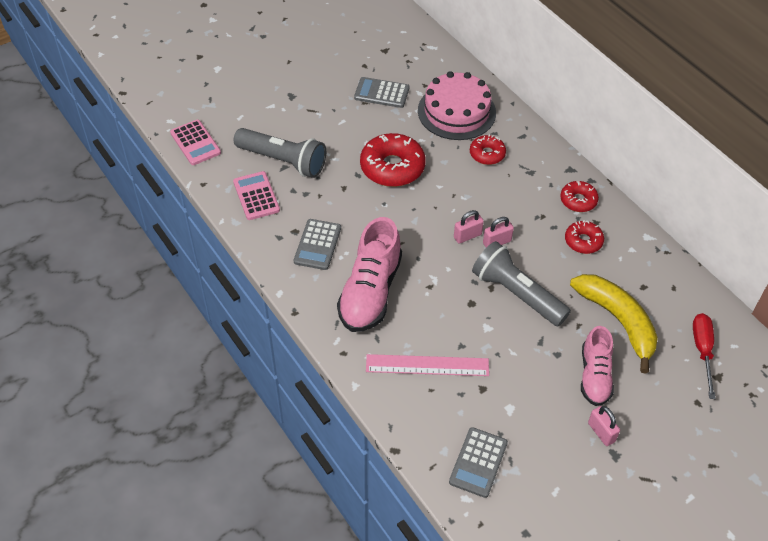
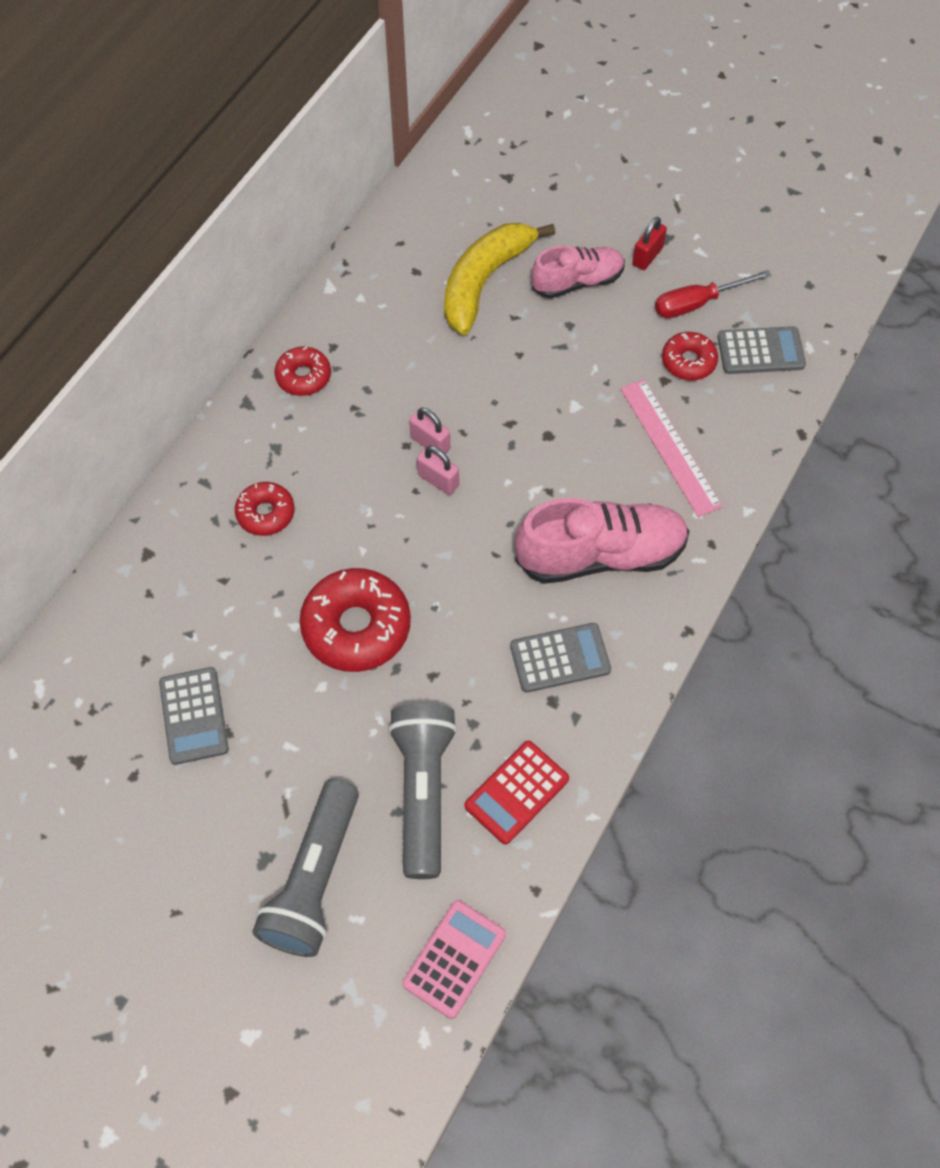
camera: 115 degrees left, 10 degrees up
(256, 196) = (517, 792): pink calculator -> red calculator
(456, 111) = (189, 588): pink cake -> none
(517, 294) = (504, 393): grey flashlight -> grey flashlight (314, 879)
(583, 241) = (375, 350): red donut -> red donut (688, 361)
(601, 432) = (647, 256): pink padlock -> red padlock
(702, 351) = (480, 197): red screwdriver -> red screwdriver (697, 303)

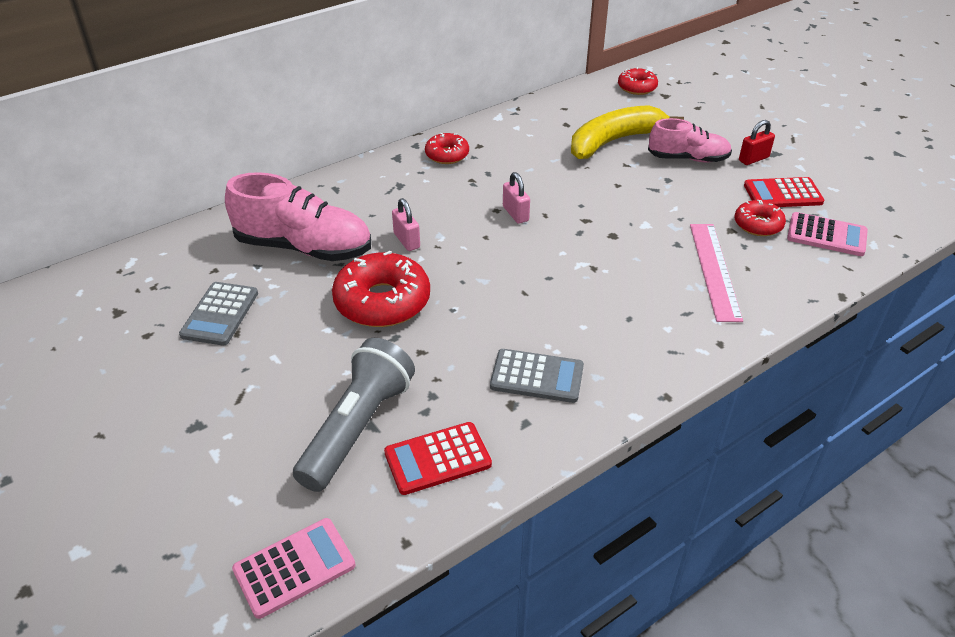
camera: 25 degrees right, 20 degrees down
(266, 513) = (365, 217): red donut -> red donut (637, 87)
(314, 879) = (223, 455): grey flashlight -> none
(438, 480) = (507, 236): pink padlock -> pink padlock (406, 240)
(600, 555) = (614, 320): pink shoe -> pink shoe (304, 247)
(697, 303) = (783, 194): red screwdriver -> red calculator
(760, 351) = (826, 235): grey calculator -> pink calculator

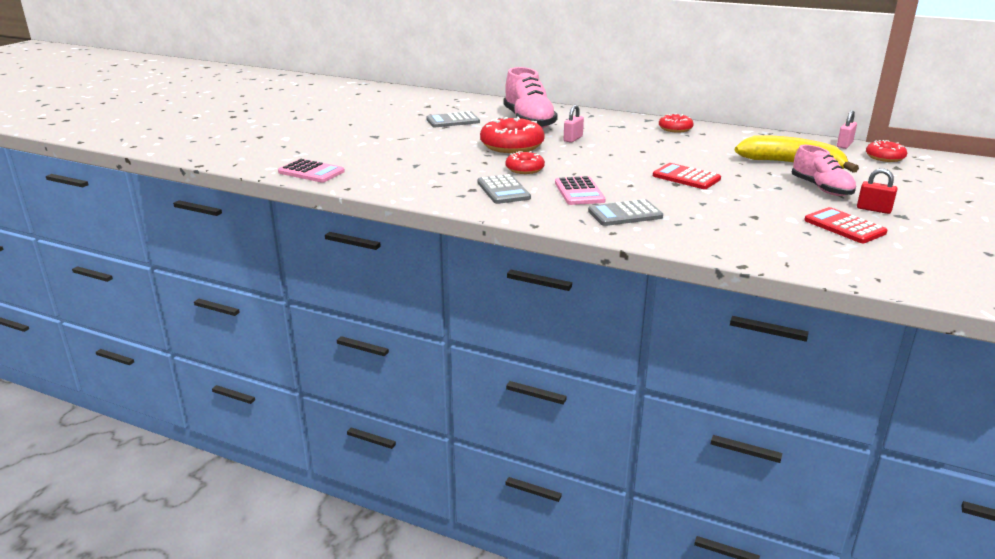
camera: 60 degrees right, 15 degrees down
(357, 428) = (411, 162): grey flashlight -> none
(437, 459) = (410, 182): red calculator -> red calculator (686, 177)
(515, 214) = (648, 156): pink padlock -> pink padlock (844, 145)
(675, 311) = (625, 214): none -> grey calculator
(714, 270) = (693, 218): pink ruler -> none
(758, 225) = (780, 224): red donut -> red donut (524, 169)
(826, 235) = (817, 250): pink calculator -> pink calculator (579, 192)

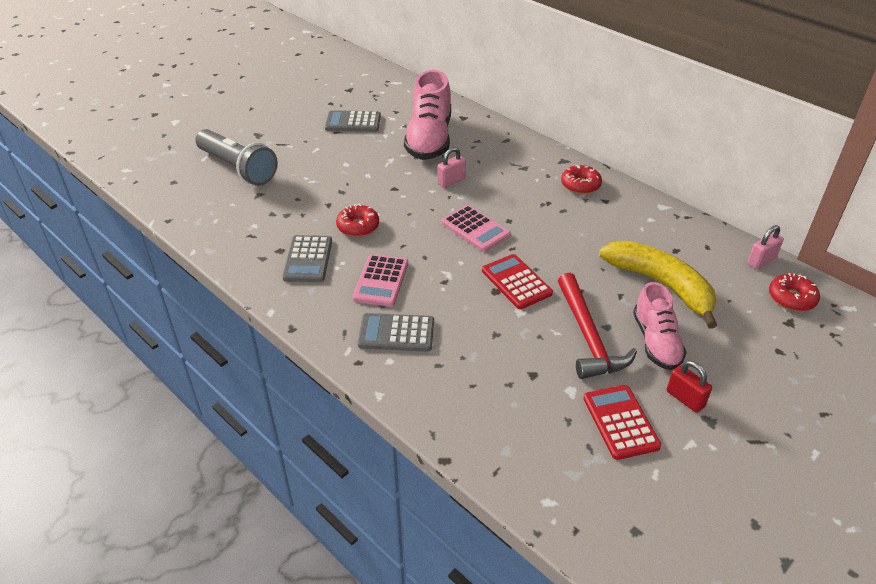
camera: 20 degrees right, 15 degrees up
(311, 172) = (156, 185): pink calculator -> pink calculator (475, 229)
(379, 154) = (238, 168): none -> grey flashlight
(512, 146) = (377, 181): red donut -> none
(771, 193) = (588, 336): none -> red hammer

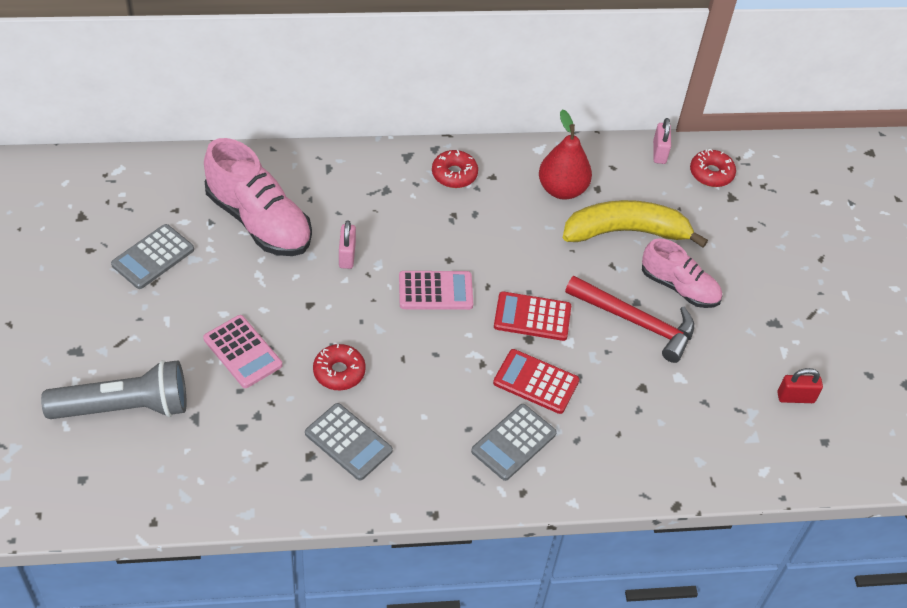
camera: 55 degrees left, 10 degrees up
(381, 281) = (436, 407): pink calculator -> pink calculator (243, 352)
(620, 422) = (733, 373): red calculator -> red calculator (536, 382)
(646, 235) = (562, 189): none -> red pear
(685, 399) = (745, 319): red padlock -> red padlock (795, 397)

